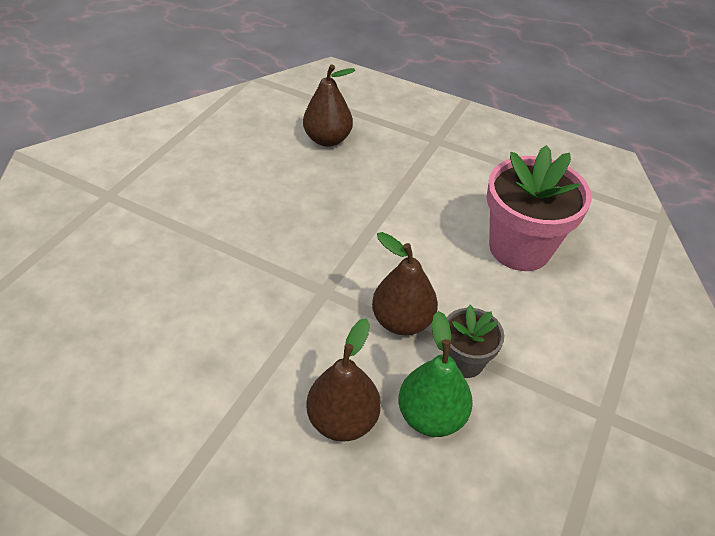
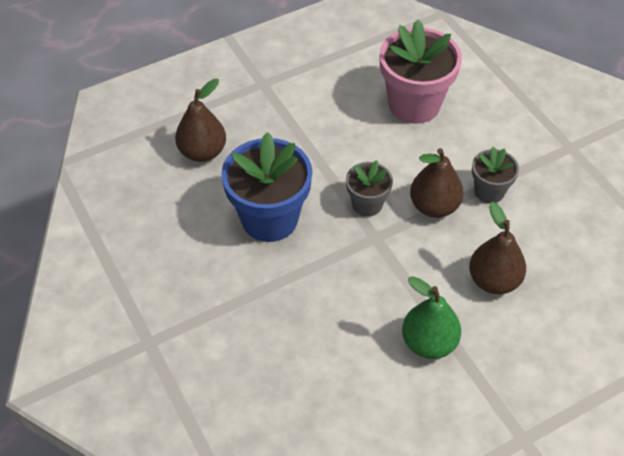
camera: 55 degrees left, 5 degrees up
(289, 209) = (269, 219): none -> blue flower pot
(360, 267) = (367, 204): none -> grey flower pot
(431, 415) = (519, 232): green pear -> green pear (428, 343)

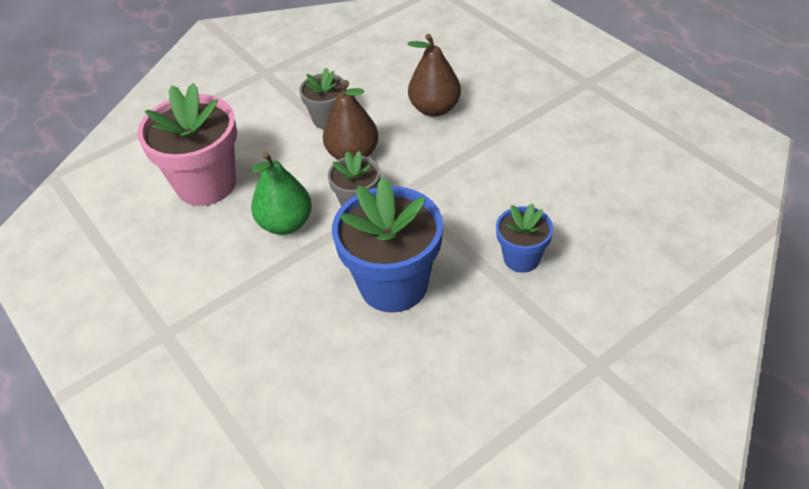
camera: 95 degrees left, 5 degrees down
(203, 152) = (294, 376): brown pear -> none
(273, 314) = (521, 258): none -> blue flower pot
(428, 343) = (516, 142): green pear -> green pear (285, 224)

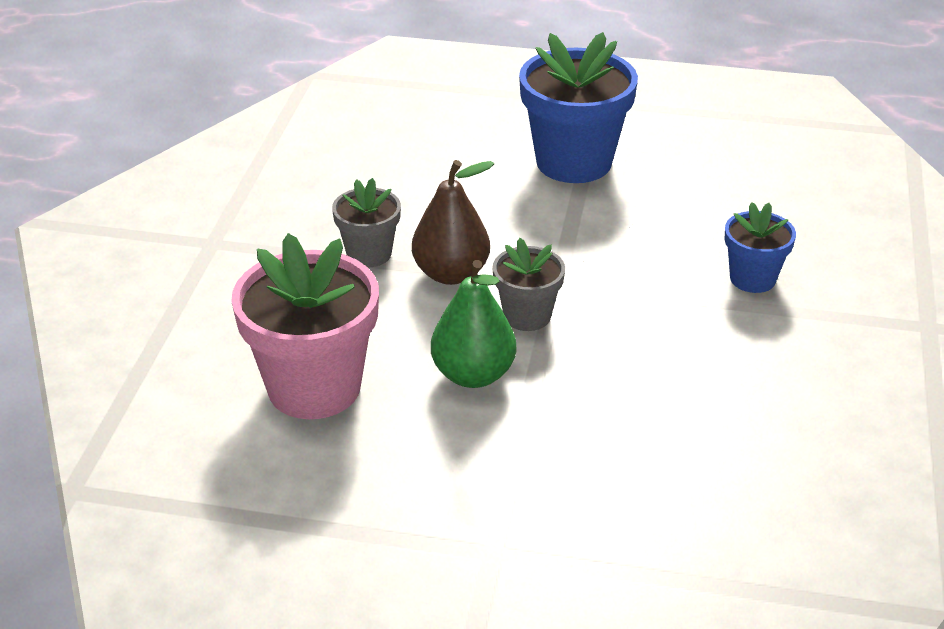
camera: 45 degrees left, 10 degrees down
(393, 285) = (669, 365): blue flower pot -> blue flower pot (573, 162)
(434, 109) = (478, 191): brown pear -> none

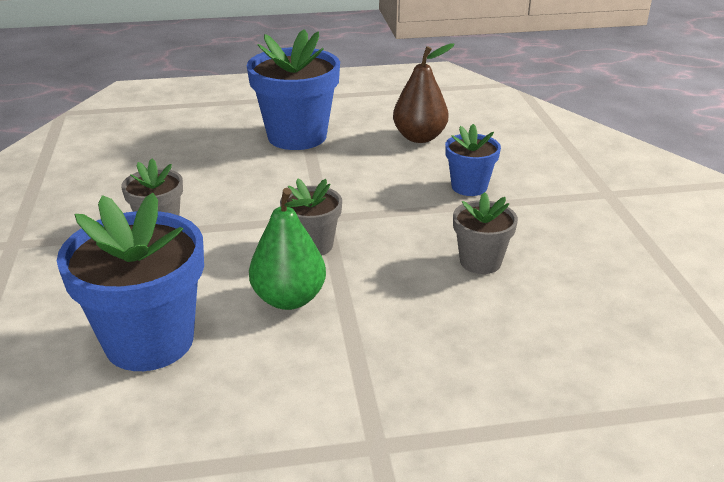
camera: 20 degrees left, 5 degrees down
(314, 387) = (149, 341): pink flower pot -> blue flower pot
(451, 274) = (236, 227): brown pear -> brown pear (419, 137)
(710, 381) = (480, 262): none -> grey flower pot

